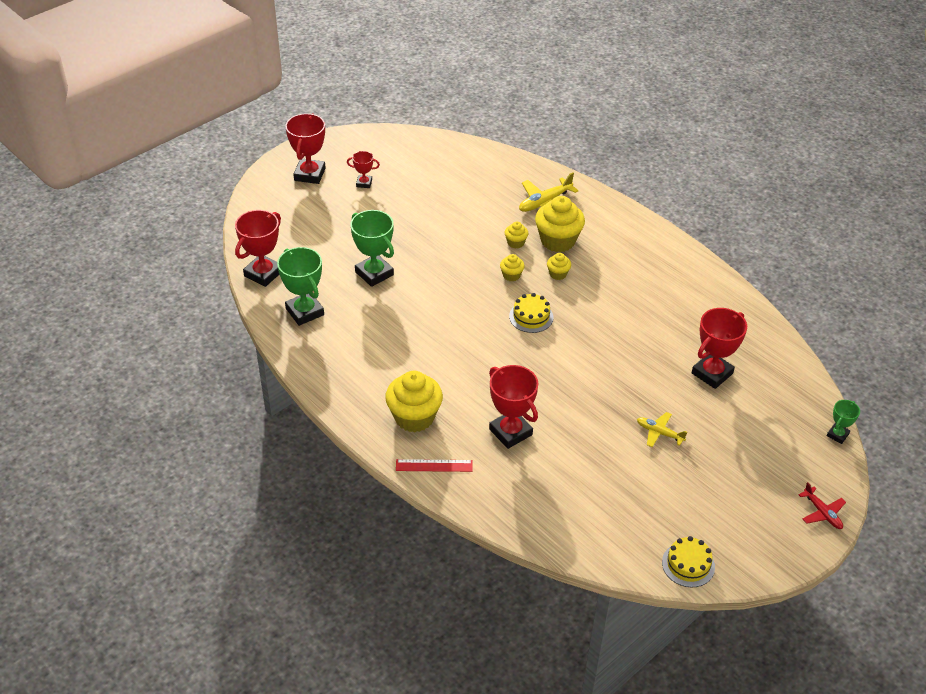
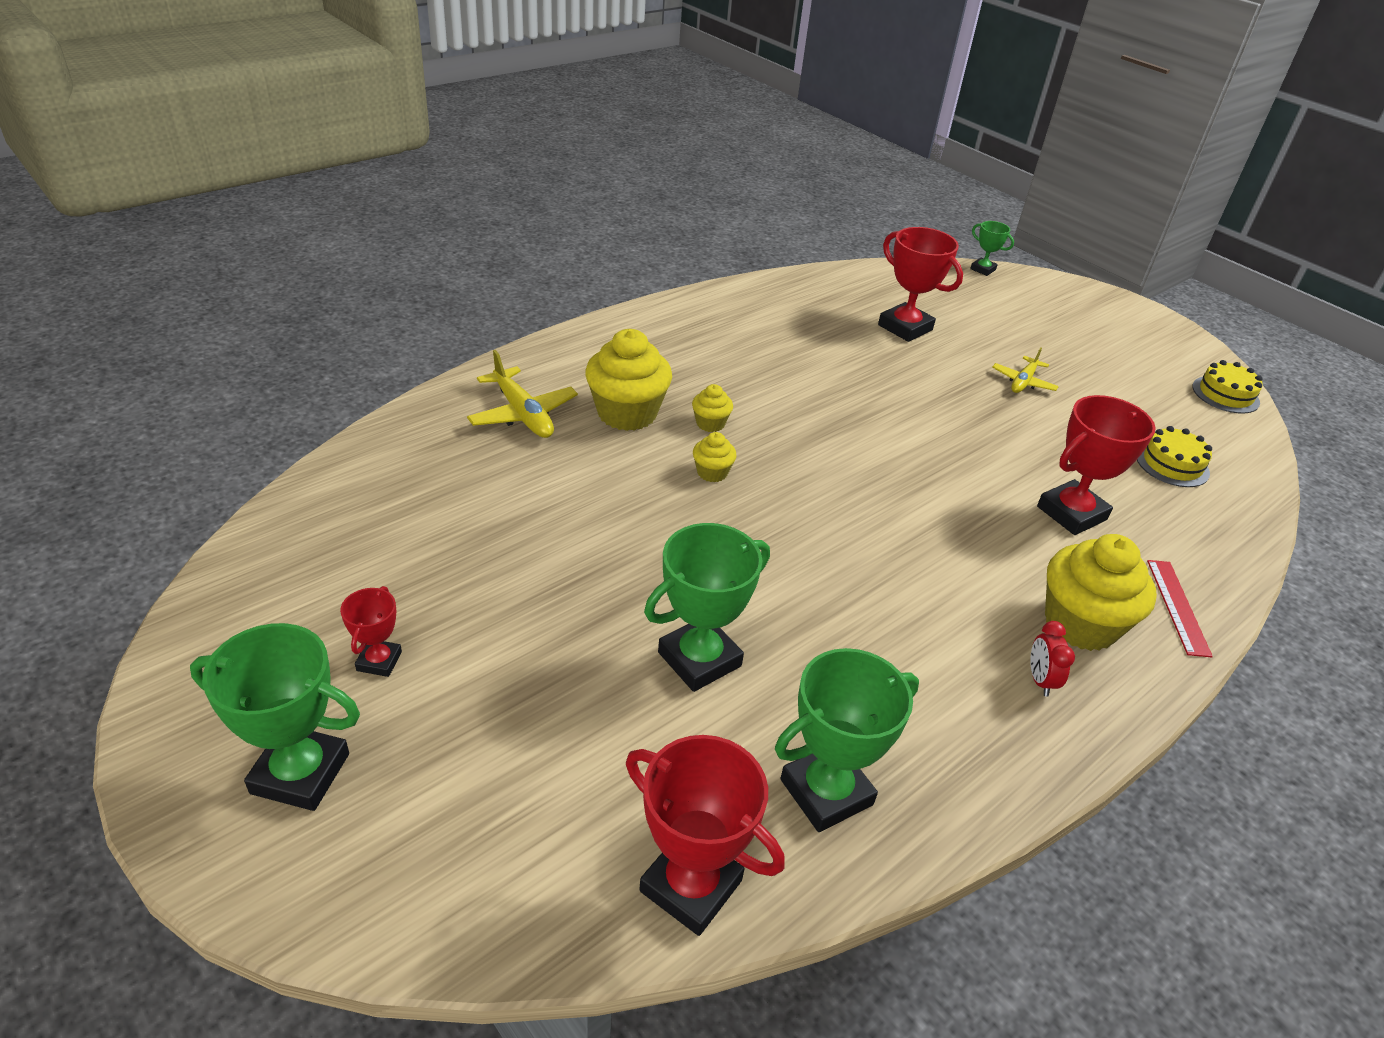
camera: 90 degrees left, 5 degrees down
(309, 174) = (300, 773): red trophy -> green trophy
(372, 393) = (1040, 680): none -> red clock
(515, 243) = (626, 458): yellow cupcake -> none
(531, 317) = (813, 463): yellow cake -> yellow cake (1172, 464)
(822, 513) = (1101, 299): red plane -> none

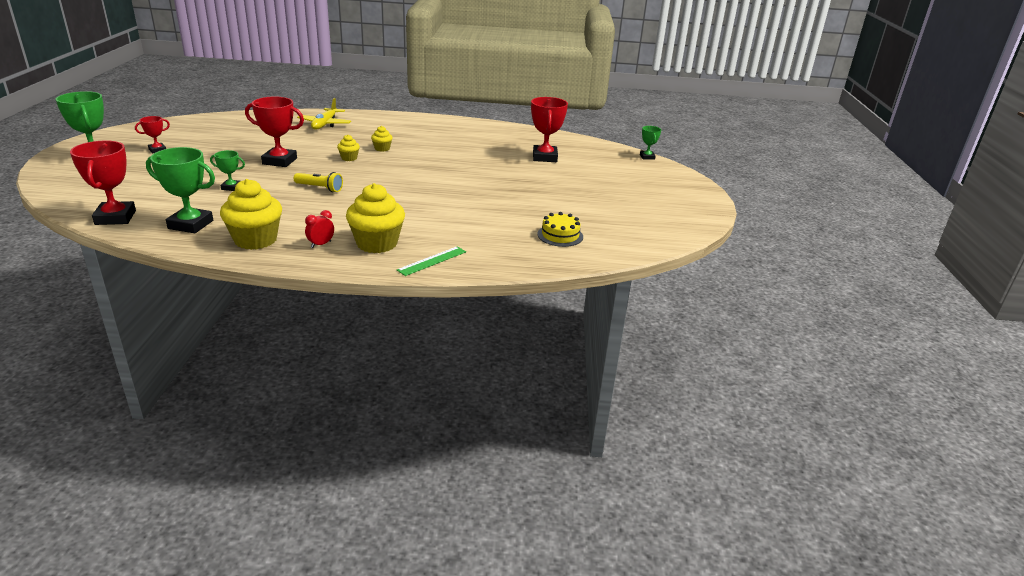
camera: 45 degrees right, 10 degrees down
(627, 413) = (359, 136): yellow cupcake -> yellow cupcake (255, 240)
(699, 659) = (231, 187): green trophy -> green trophy, size x0.54
(810, 566) = (320, 188): none -> yellow flashlight
(1023, 382) = (557, 189): yellow plane -> none
(1071, 513) = (462, 223): red trophy -> red trophy (279, 161)
(1177, 606) = (432, 261): red ruler -> green ruler
(1225, 394) = (669, 234): yellow cake -> none

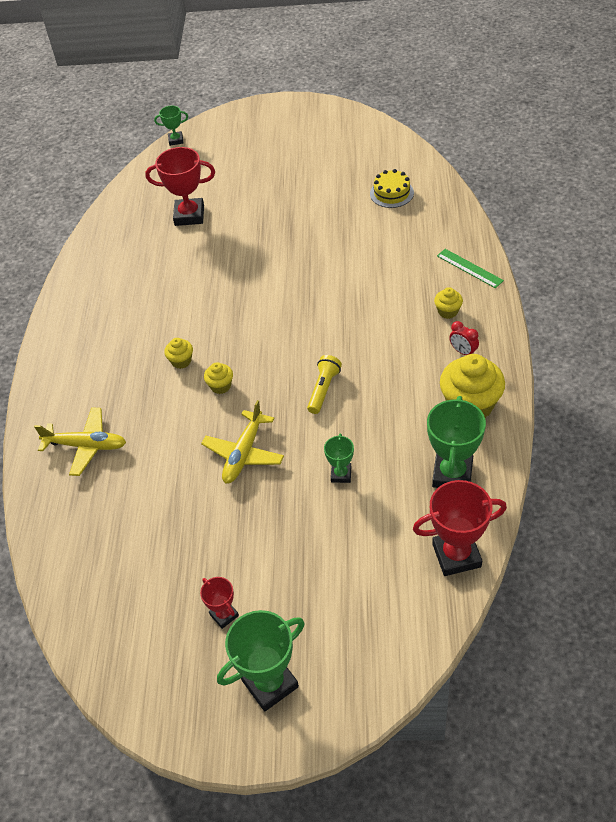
camera: 85 degrees left, 20 degrees up
(279, 161) = (244, 454): red trophy -> yellow plane
(377, 243) = (448, 311): yellow cupcake -> yellow cupcake, size x0.48

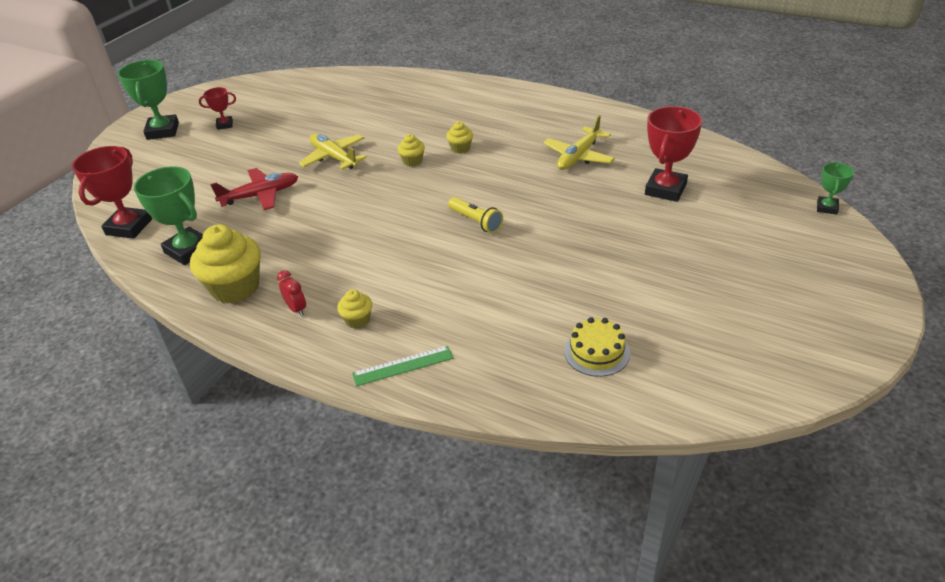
camera: 115 degrees right, 10 degrees down
(86, 446) = (419, 98): yellow plane -> yellow plane (578, 156)
(323, 389) = (350, 210): yellow flashlight -> yellow flashlight (476, 221)
(341, 474) = (260, 195): green trophy -> red plane
(463, 352) = (296, 309): red clock -> red clock turned 75 degrees clockwise

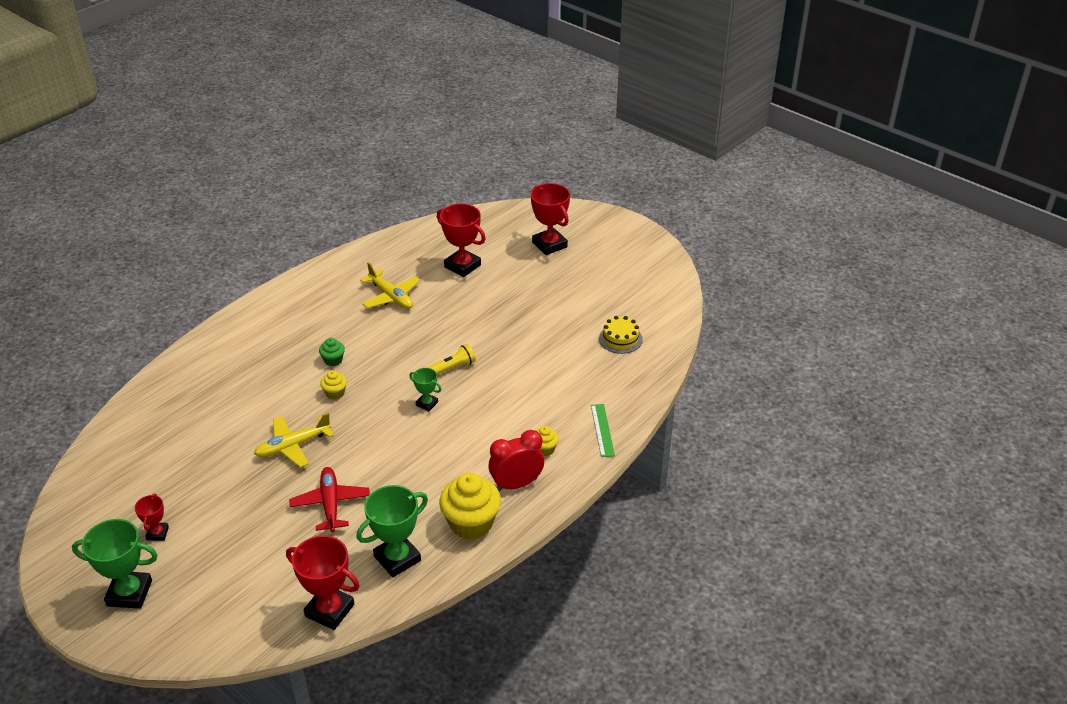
camera: 80 degrees left, 0 degrees up
(296, 309) = (516, 484): red clock -> red clock, size x1.88
(460, 148) = (333, 360): yellow cupcake -> green cupcake
(763, 247) = (549, 245): none -> red trophy
(827, 208) = (522, 207): green trophy -> green trophy (427, 404)

